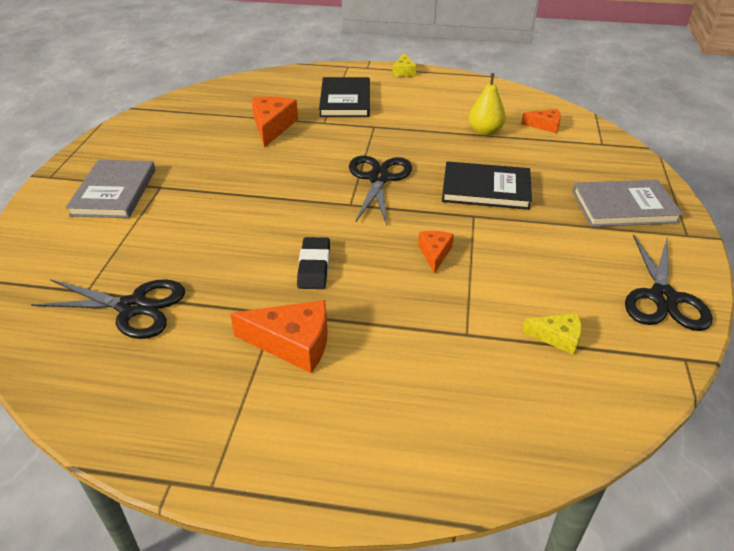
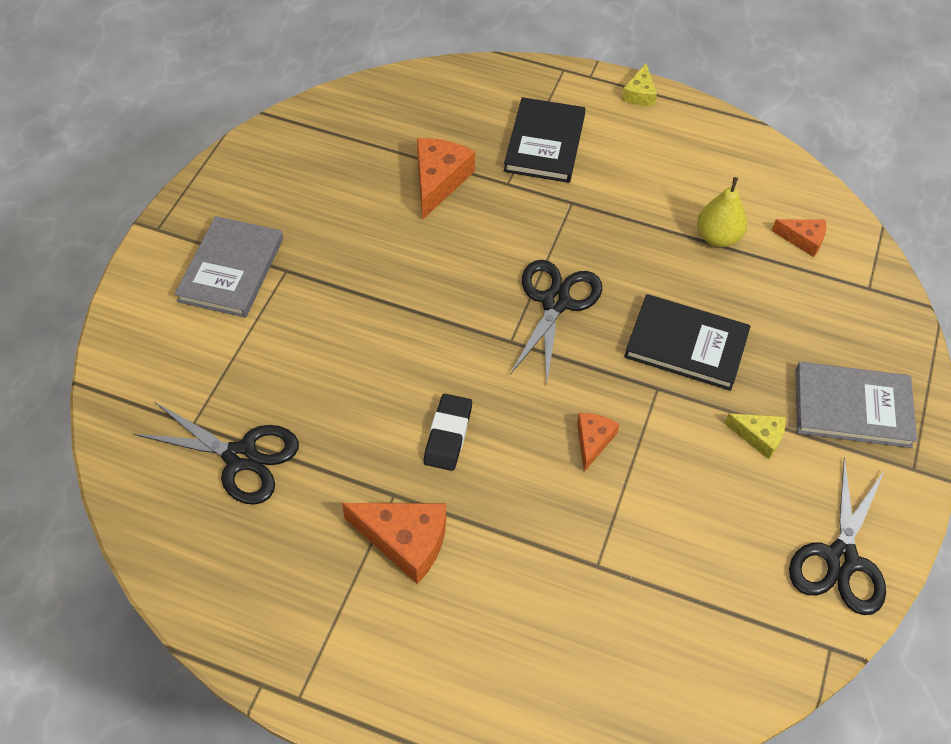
camera: 10 degrees right, 15 degrees up
(557, 337) = (697, 590): yellow cheese -> yellow cheese (759, 436)

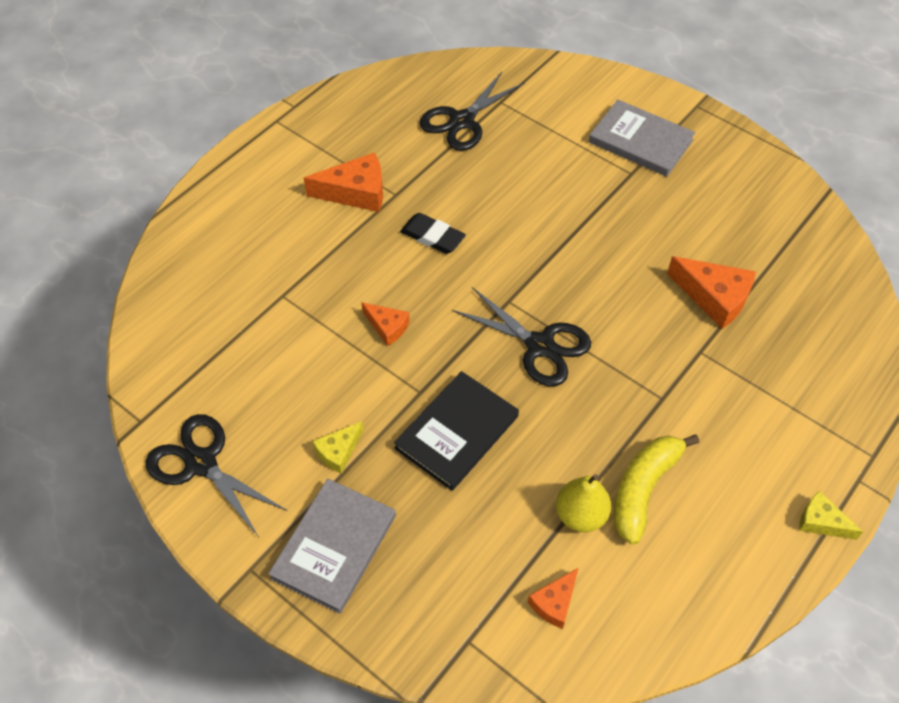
camera: 110 degrees right, 0 degrees up
(405, 541) = (356, 192): orange cheese -> orange cheese turned 135 degrees counterclockwise
(544, 143) = (752, 400): black book -> none
(670, 201) = (643, 489): none -> yellow banana

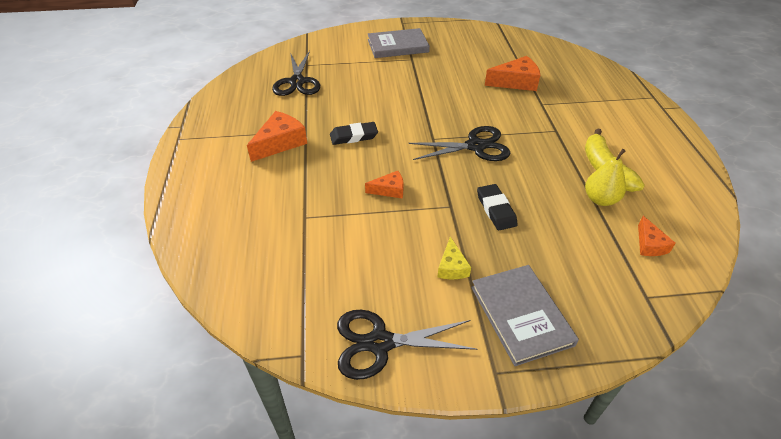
camera: 45 degrees left, 10 degrees down
(457, 432) = (496, 209): black book -> black eraser
(821, 522) = (677, 131): yellow cheese -> none

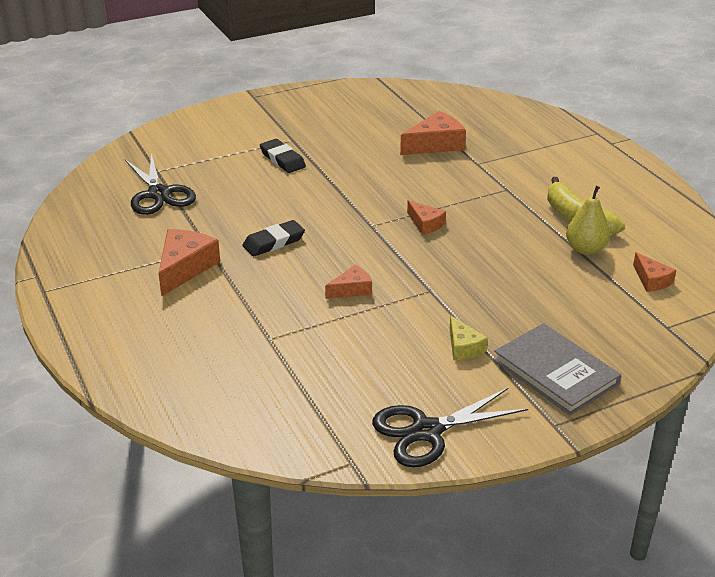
camera: 20 degrees left, 10 degrees down
(398, 46) = (265, 127): grey book -> none
(475, 146) = (425, 224): black scissors -> orange cheese
(496, 209) = (481, 283): black eraser -> black eraser (282, 159)

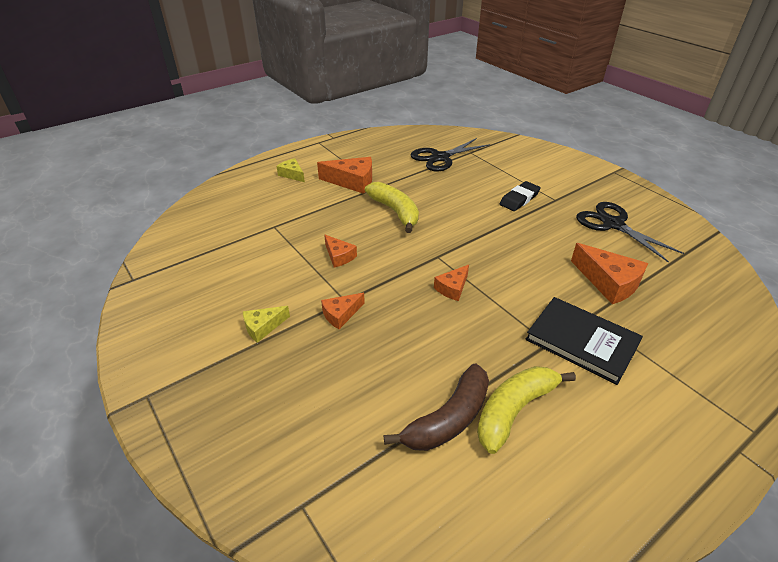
camera: 80 degrees right, 5 degrees up
(135, 320) = (292, 174): none -> yellow cheese
(274, 242) = (395, 211): black eraser -> yellow banana
(427, 431) = (157, 314): black scissors -> black scissors (613, 224)
(507, 174) = (582, 341): none -> black book
(555, 372) = (223, 395): grey book -> none
(585, 249) = (448, 419): yellow pear -> brown banana
(651, 280) = (398, 491): orange cheese -> orange cheese (341, 314)

